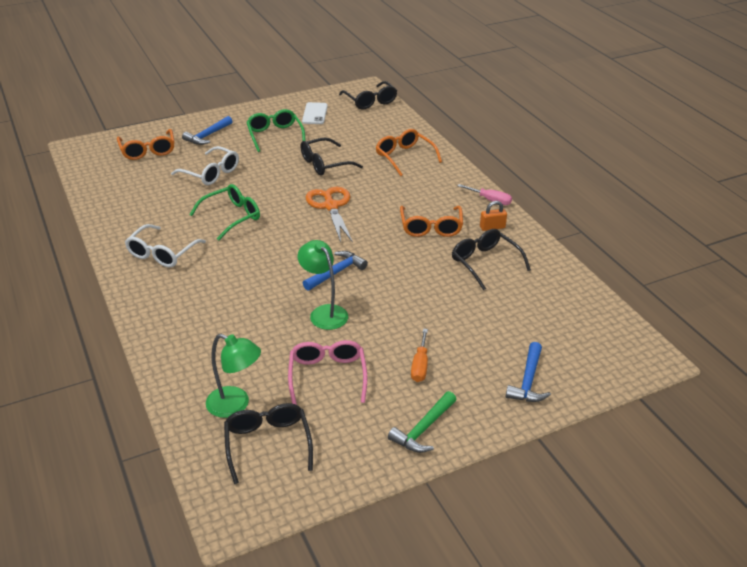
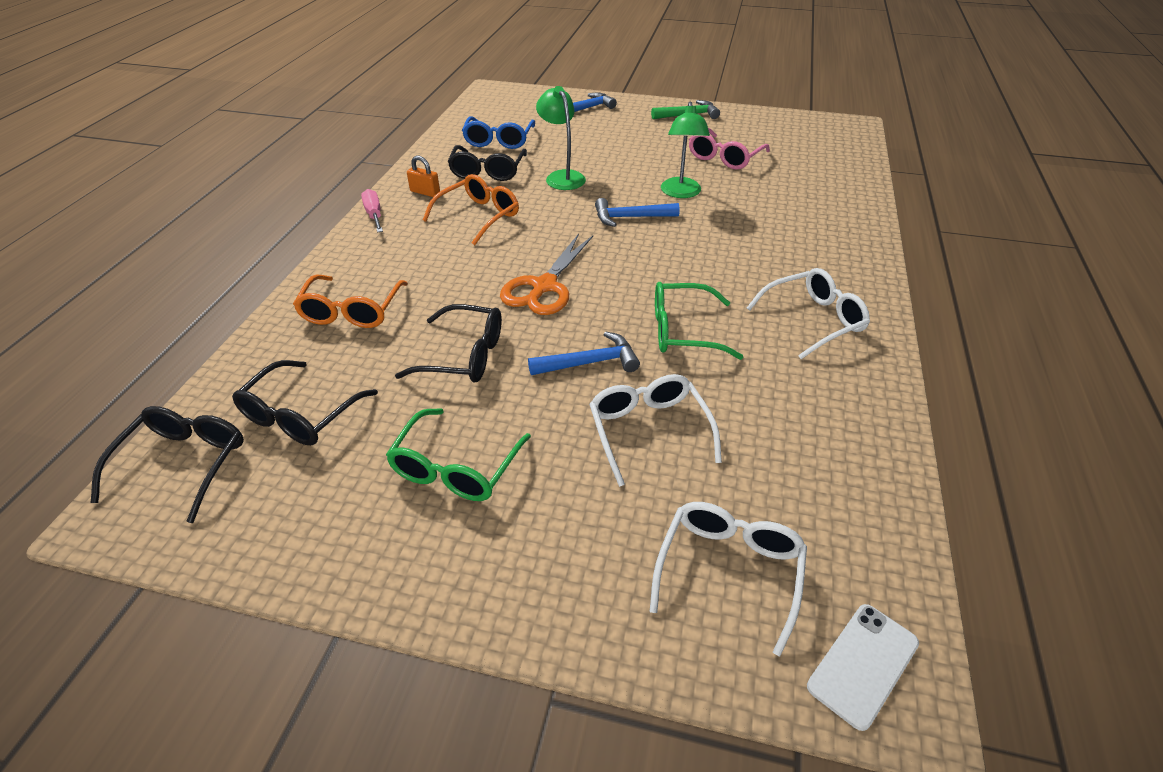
camera: 140 degrees left, 5 degrees up
(148, 151) = (729, 571): orange glasses -> white glasses
(207, 135) = (573, 548): blue hammer -> blue hammer (590, 363)
(235, 405) = (814, 167): green lamp -> green lamp (562, 177)
(268, 444) = (804, 143): black glasses -> black glasses (300, 415)
(315, 114) = (316, 489): white phone -> white phone (863, 664)
(420, 365) = (647, 138): orange screwdriver -> none
(529, 296) = (498, 140): none -> blue glasses

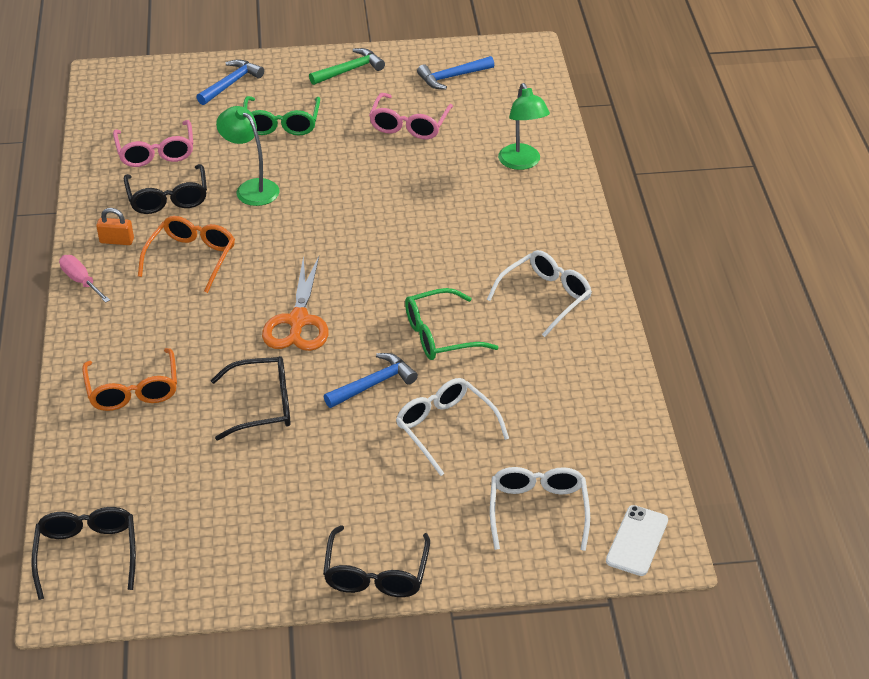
camera: 20 degrees left, 0 degrees up
(300, 415) = (155, 492): black glasses -> black glasses (376, 574)
(455, 468) = (309, 497): green glasses -> green glasses (281, 124)
(498, 140) = (156, 152): blue glasses -> pink glasses
(630, 217) = (344, 224): blue hammer -> blue hammer (452, 77)
(681, 193) = (382, 182): green lamp -> green lamp (522, 163)

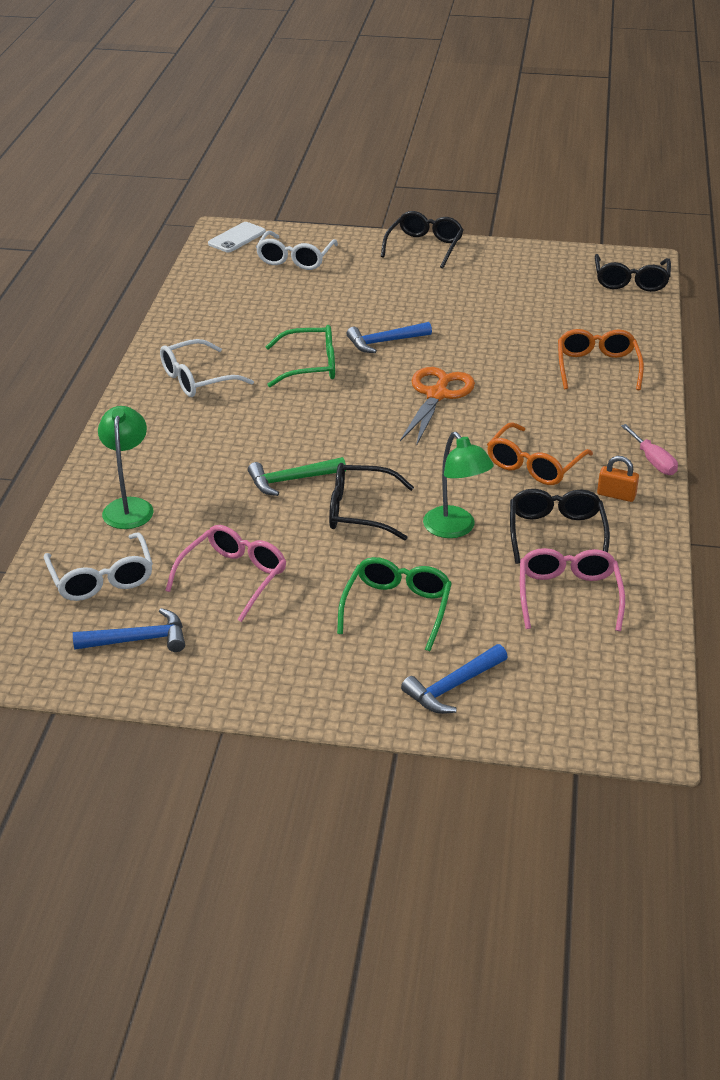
camera: 165 degrees left, 5 degrees down
(263, 405) = (484, 342): black glasses -> black glasses (359, 511)
(349, 70) = (275, 678): green hammer -> green hammer (291, 480)
(445, 428) = (338, 308): white glasses -> white glasses (102, 578)

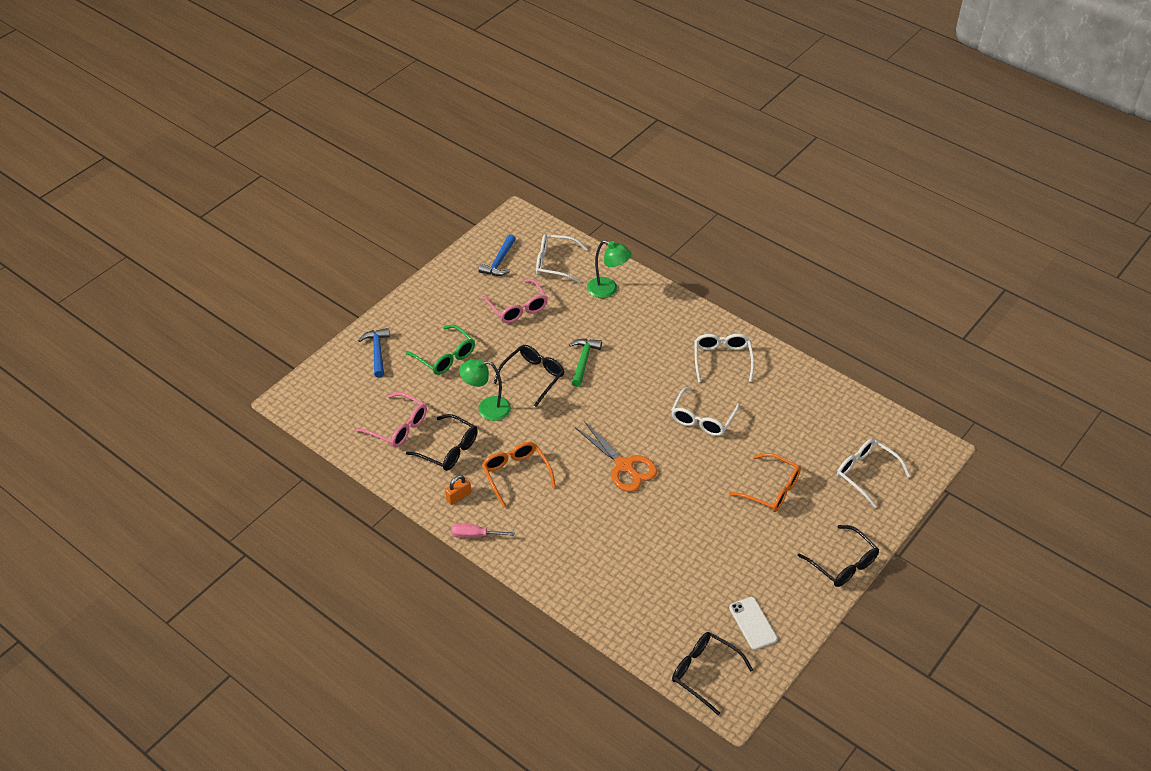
camera: 120 degrees right, 10 degrees up
(237, 238) = (922, 453): white phone -> white phone (752, 623)
(311, 366) = (702, 419): green glasses -> white glasses
(385, 342) = (709, 470): blue hammer -> none
(597, 367) = (597, 572): orange glasses -> orange glasses (771, 490)

